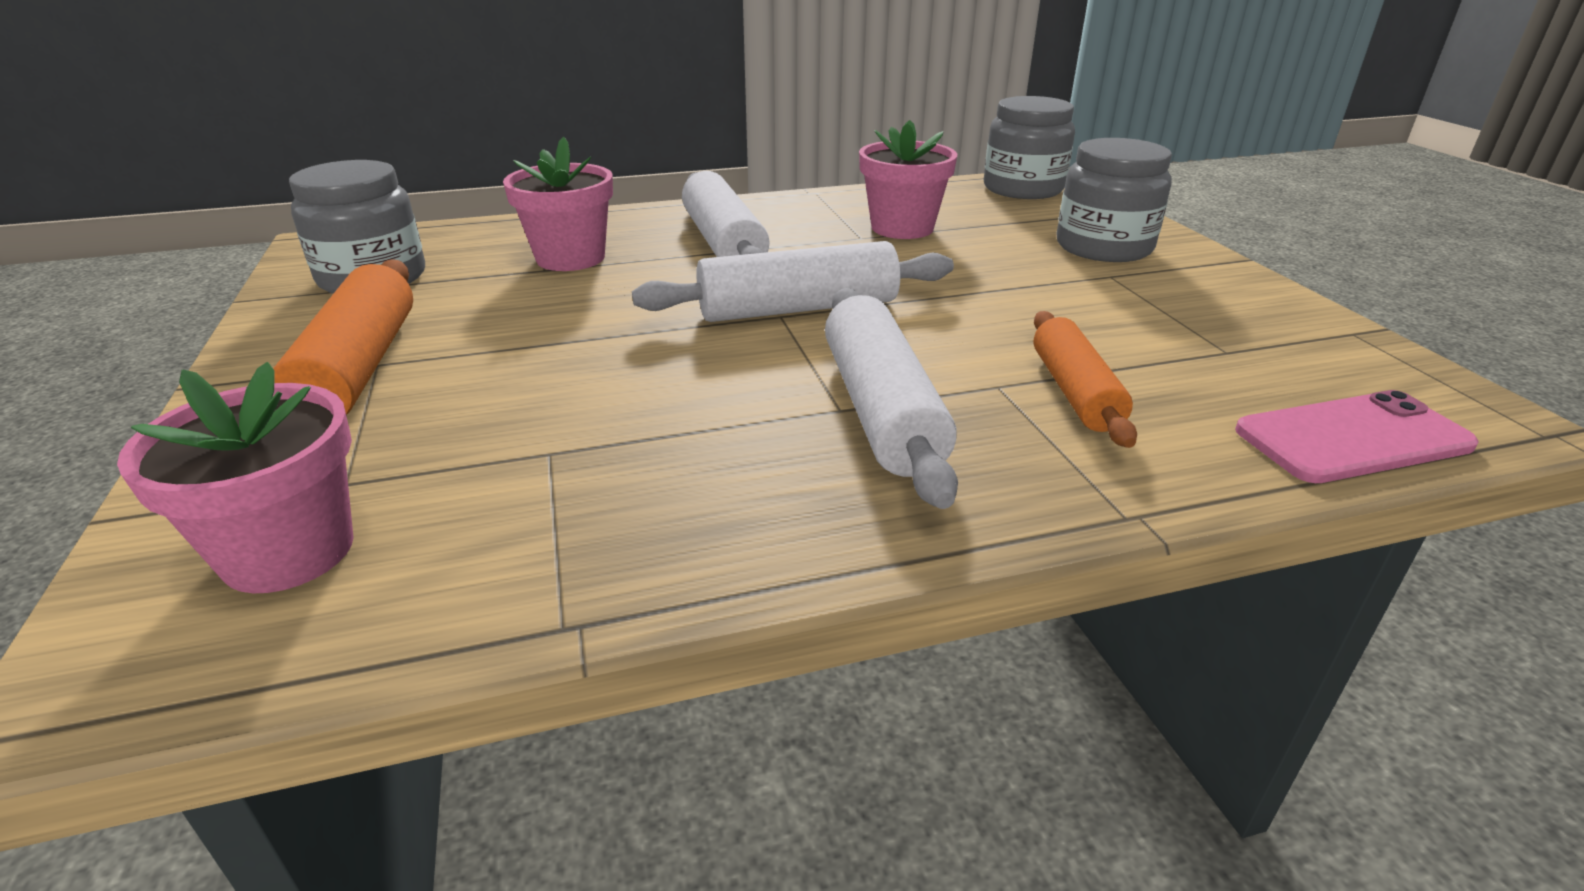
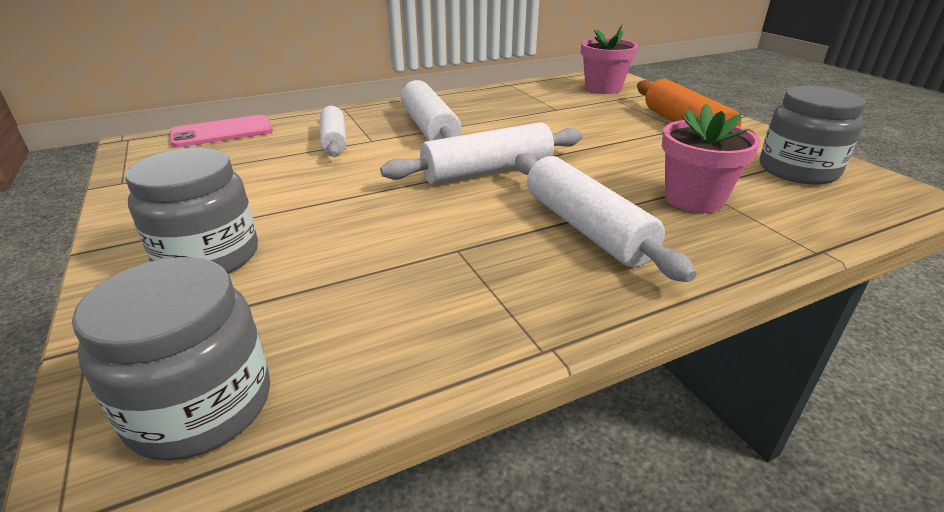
camera: 170 degrees right, 0 degrees up
(902, 228) = (414, 270): pink flower pot -> none
(1074, 392) = (334, 140): orange rolling pin -> white rolling pin

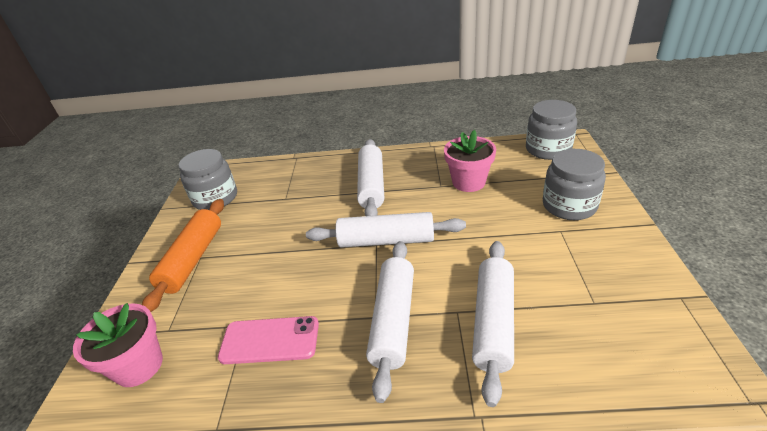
camera: 150 degrees left, 5 degrees up
(222, 132) = (627, 383): pink phone -> pink phone (270, 340)
(334, 140) = (493, 322): white rolling pin -> white rolling pin, size x1.50
(694, 199) = (299, 191): pink flower pot -> pink flower pot (468, 182)

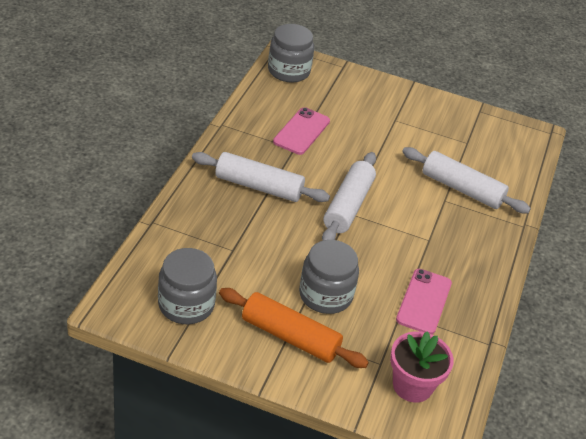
camera: 80 degrees left, 5 degrees up
(393, 320) = (437, 232): white rolling pin -> none
(468, 182) = (301, 131): pink flower pot -> pink phone
(569, 205) = (370, 102): grey jar -> grey jar (325, 295)

